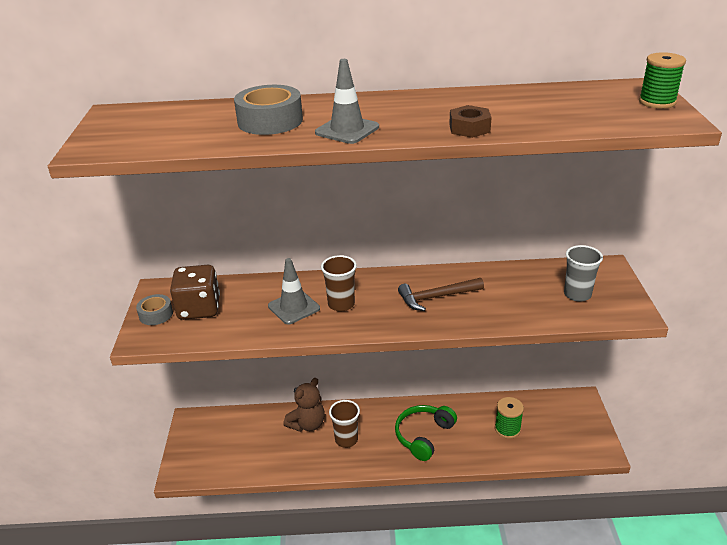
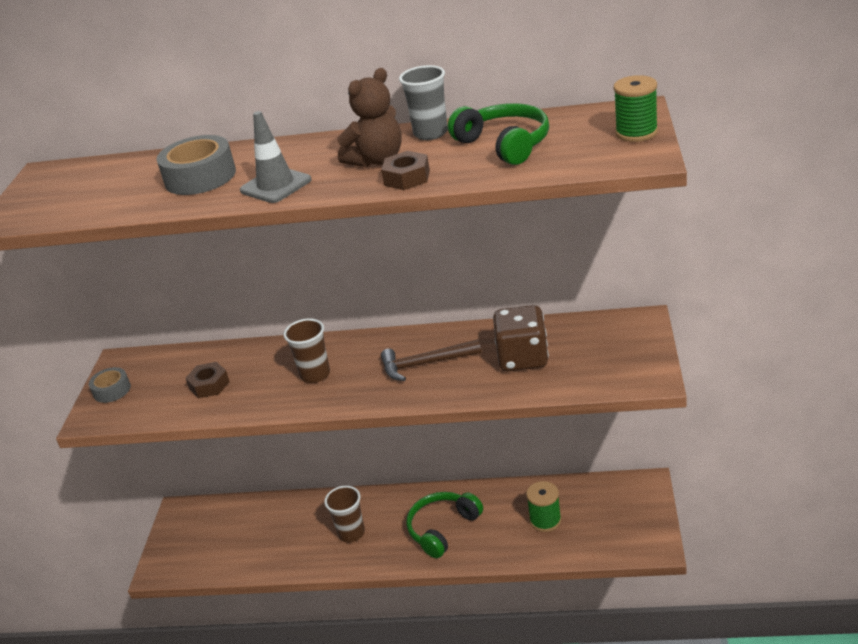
camera: 10 degrees right, 0 degrees up
(199, 309) = (159, 383): brown dice -> brown dice (522, 358)
(246, 311) = (209, 385): none -> brown nut
(294, 307) = (262, 379): grey traffic cone -> none
(307, 424) = (309, 515): brown teddy bear -> brown teddy bear (377, 160)
(544, 106) = (505, 144): none -> green headphones
(577, 294) = (591, 357): grey cup -> grey cup (430, 133)

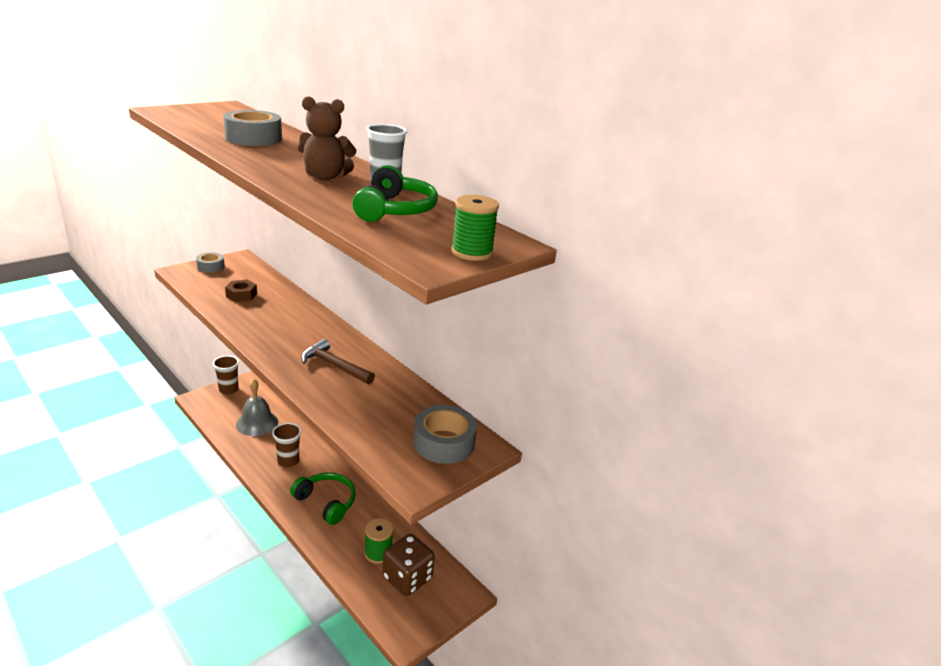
camera: 35 degrees right, 5 degrees down
(262, 534) = (257, 423): none -> grey bell
(276, 185) = (260, 158): grey traffic cone -> none
(315, 374) = (284, 327): brown cup -> brown cup (228, 390)
(407, 178) = (307, 191): brown nut -> none
(442, 528) = (326, 502): green headphones -> green headphones turned 45 degrees clockwise
(522, 358) = (381, 406): brown dice -> brown dice (407, 578)
(613, 341) = (444, 443): none -> grey tape

